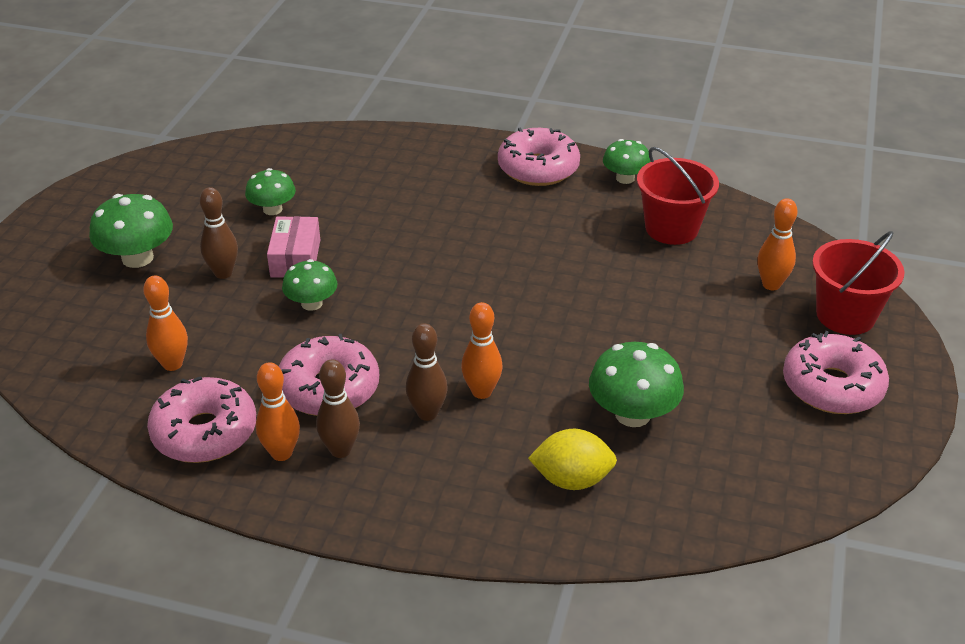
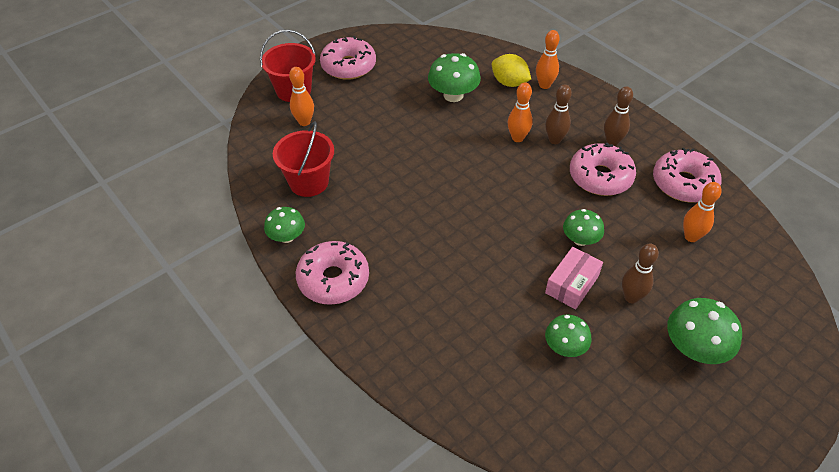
camera: 145 degrees left, 10 degrees up
(281, 453) = (644, 154): orange bowling pin -> orange bowling pin (544, 85)

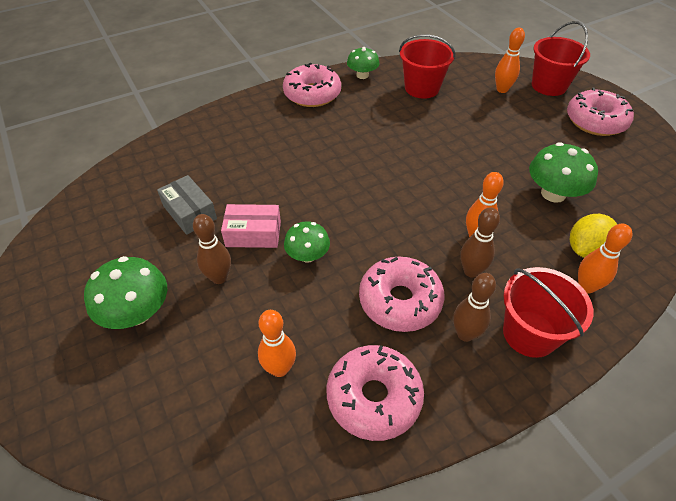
camera: 100 degrees right, 0 degrees up
(565, 347) = (189, 212): green mushroom -> grey box
(572, 284) = (253, 234): pink box -> pink box turned 45 degrees counterclockwise
(596, 112) = (529, 333): none -> red bucket

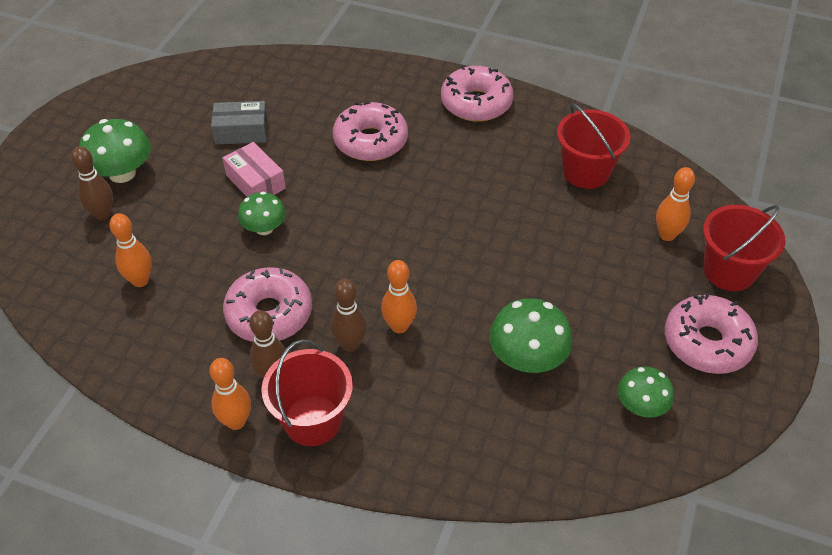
camera: 50 degrees right, 0 degrees up
(189, 212) = (241, 131): grey box -> grey box turned 75 degrees clockwise
(219, 277) = (193, 193): brown bowling pin -> brown bowling pin (103, 214)
(362, 75) = (551, 118): green mushroom -> green mushroom (641, 406)
(374, 397) = (160, 349): pink donut -> pink donut (370, 141)
(585, 250) = (466, 419): yellow lemon -> none
(586, 287) = (412, 440): orange bowling pin -> orange bowling pin (236, 422)

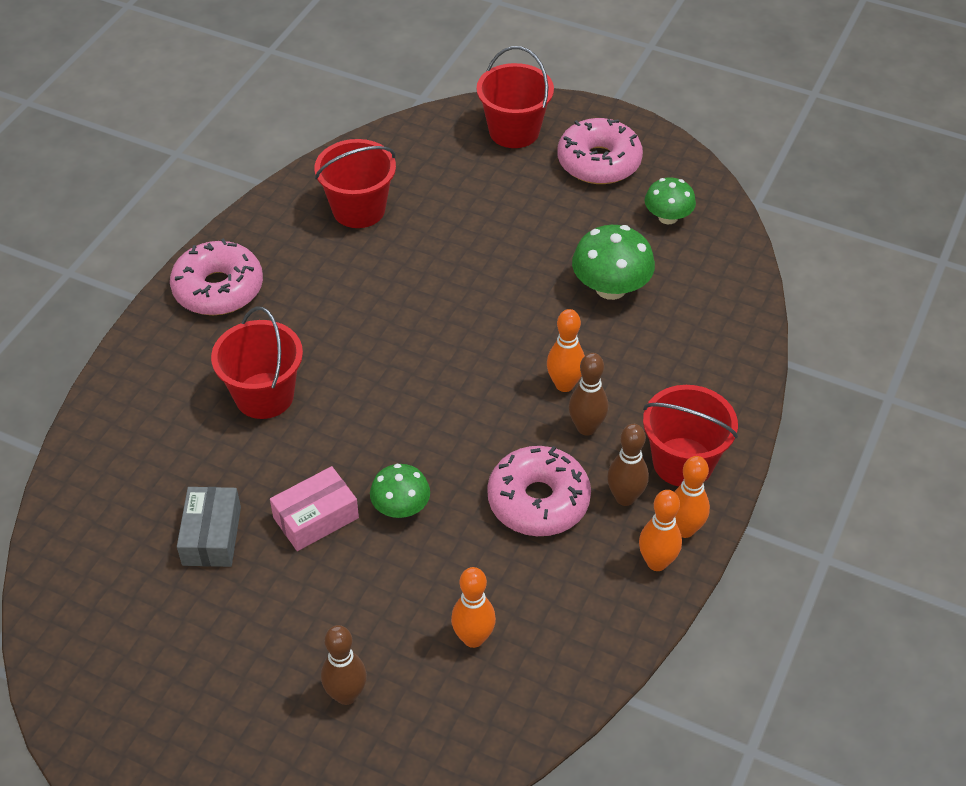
camera: 85 degrees left, 0 degrees up
(122, 173) = (267, 678): green mushroom -> none
(370, 141) = (264, 396): pink donut -> red bucket
(667, 235) = (461, 164): orange bowling pin -> orange bowling pin (657, 562)

